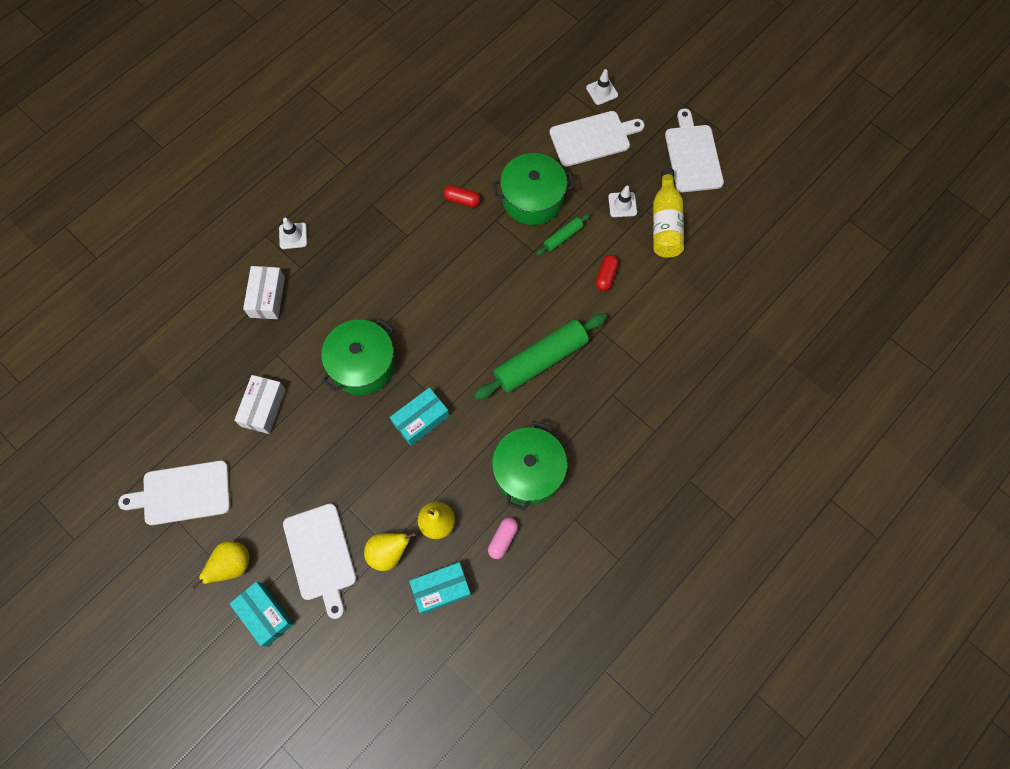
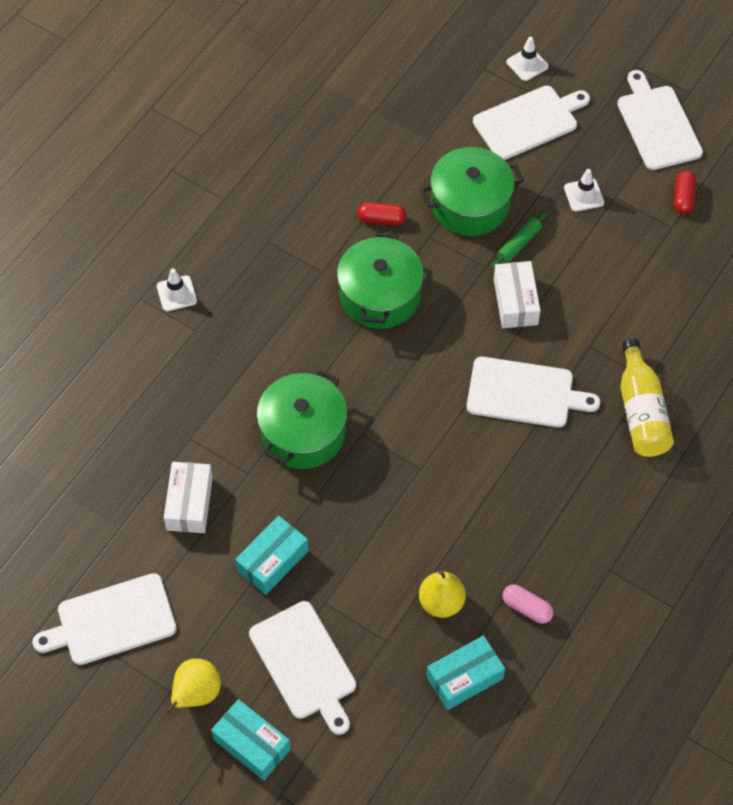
camera: 10 degrees left, 10 degrees down
(267, 297) = (161, 372): white box -> white box (515, 302)
(388, 552) = (389, 647): yellow pear -> none
(421, 419) = (392, 486): turquoise box -> turquoise box (272, 561)
(503, 539) = (527, 608): pink capsule -> pink capsule turned 75 degrees counterclockwise
(528, 471) = (540, 524): green pot -> green pot (380, 295)
(540, 360) = (524, 393): green rolling pin -> white cutting board
(606, 276) = (583, 282): red capsule -> red capsule (683, 198)
(665, 223) = (642, 210): yellow bottle -> yellow bottle (641, 411)

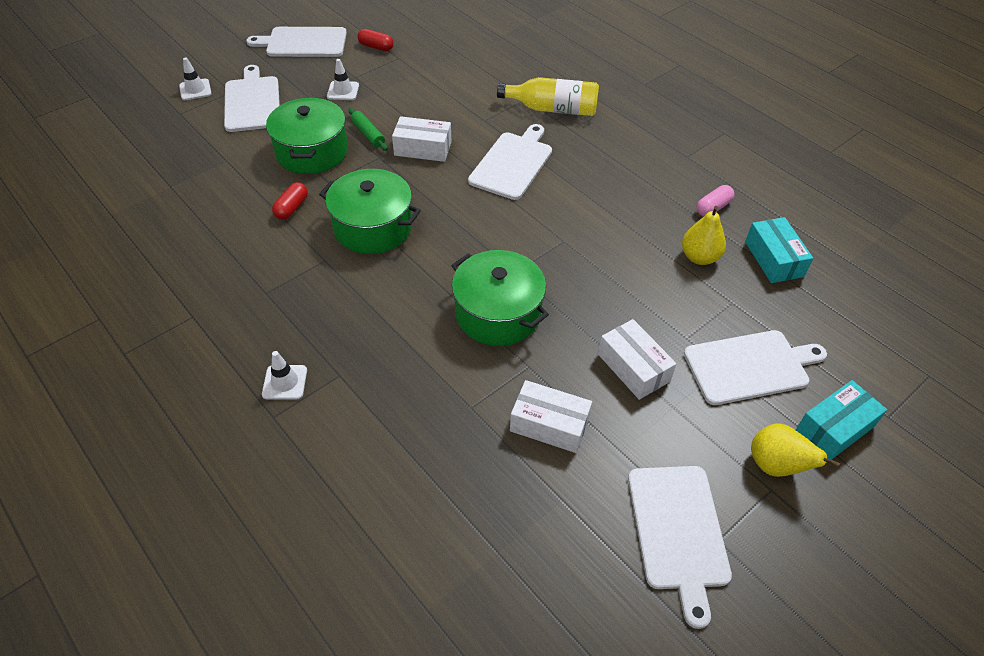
camera: 75 degrees left, 10 degrees down
(272, 561) = (633, 367): turquoise box -> white box

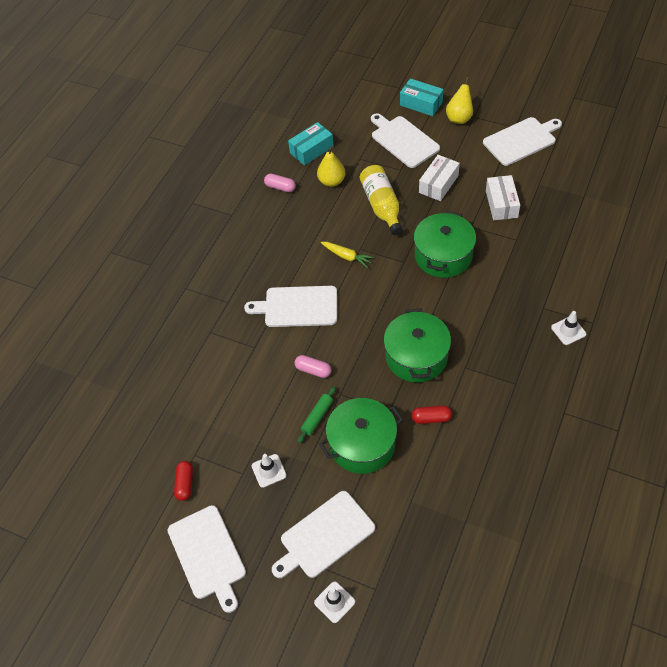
camera: 110 degrees left, 5 degrees up
(423, 148) = (313, 370): white box -> pink capsule
(553, 109) = (215, 309): yellow bottle -> yellow bottle (382, 206)
(558, 225) = (347, 257): none -> yellow carrot

